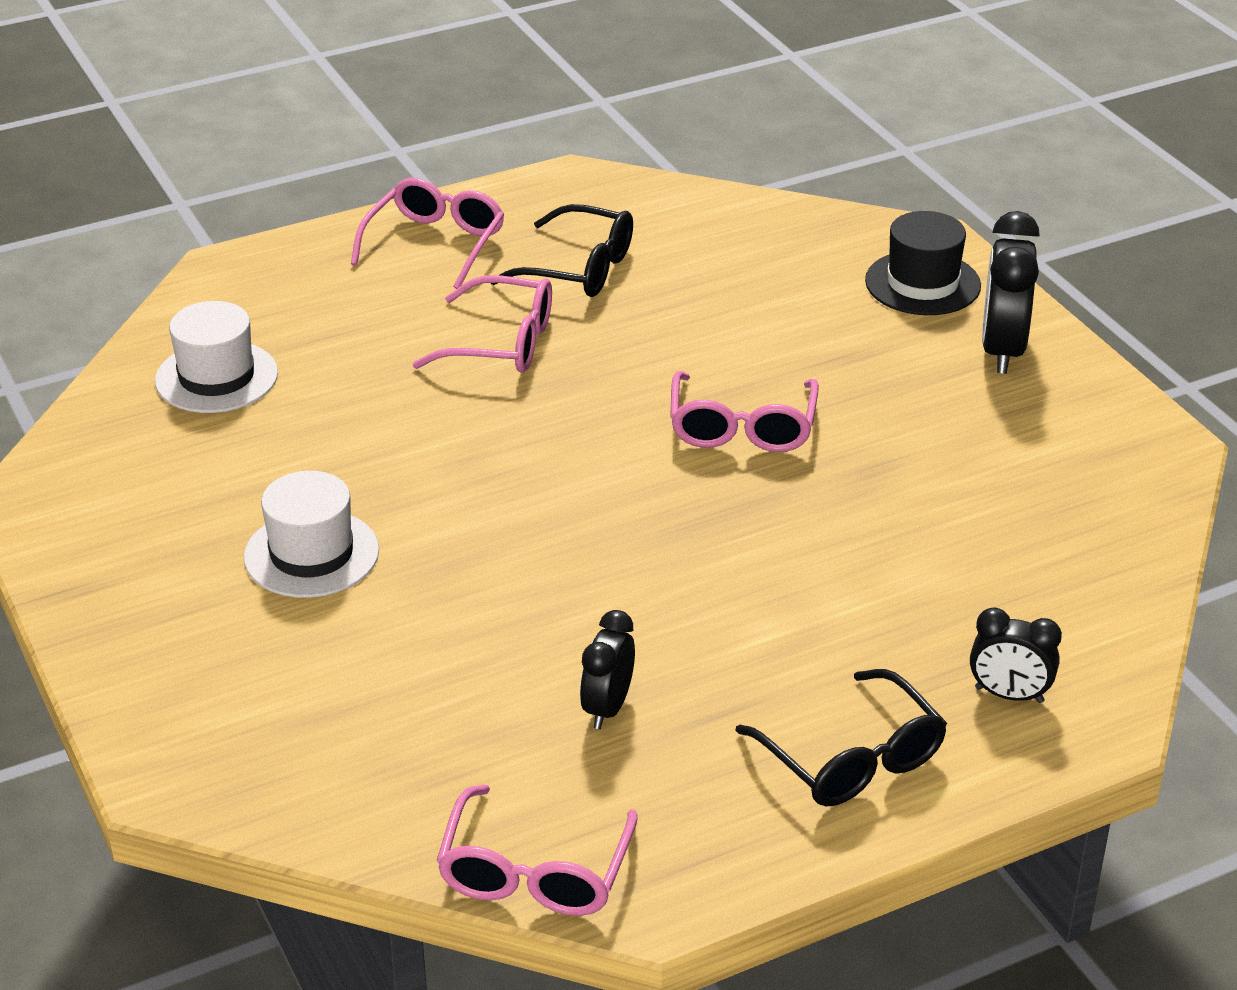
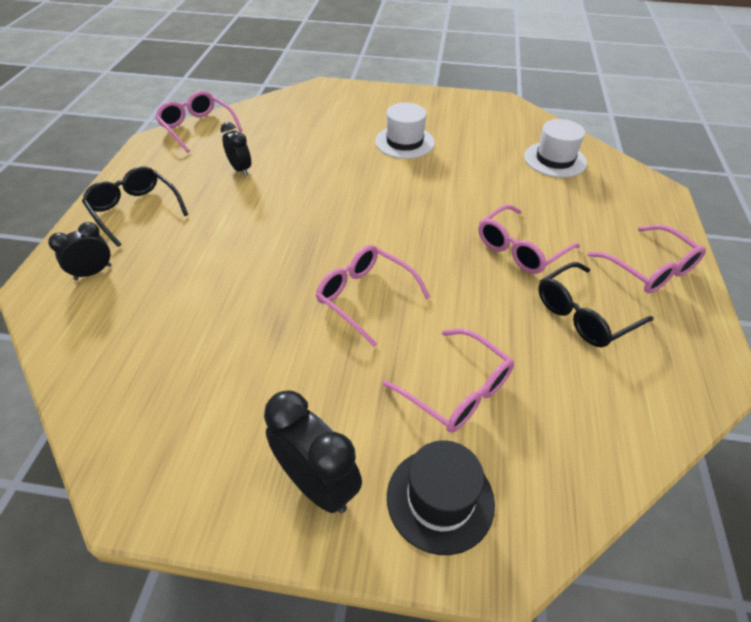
camera: 125 degrees right, 10 degrees up
(795, 313) = (457, 391): none -> pink glasses
(852, 759) = (135, 210): black glasses -> black glasses turned 45 degrees clockwise

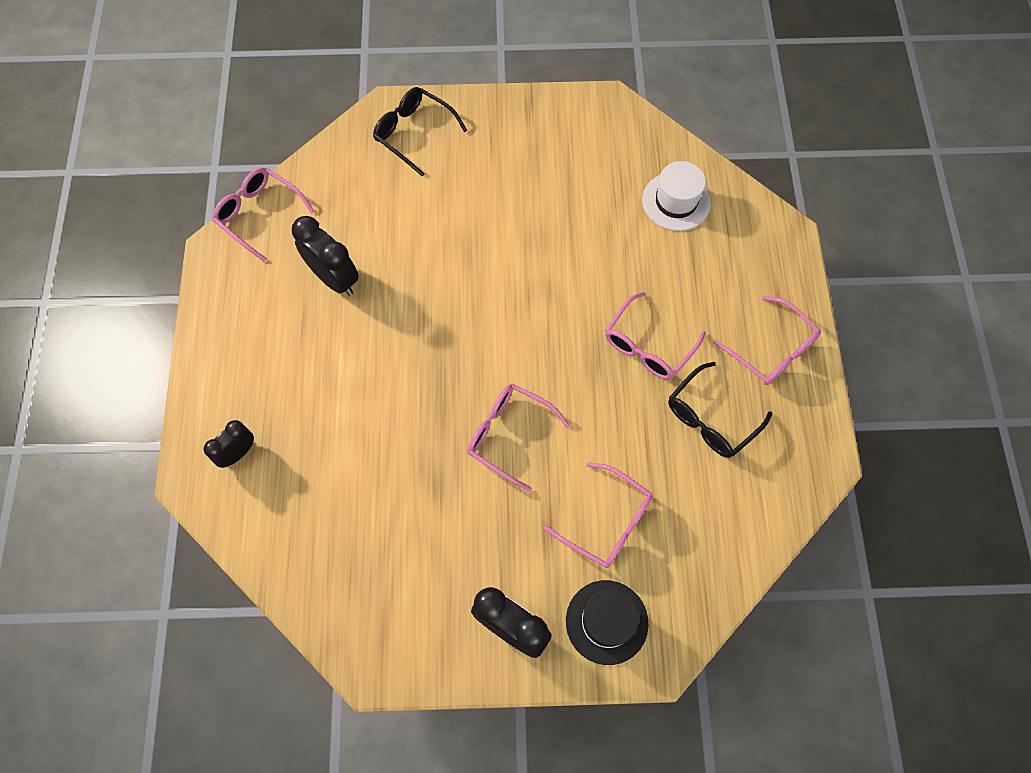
camera: 10 degrees left, 20 degrees up
(135, 210) = (243, 362): black glasses -> black glasses (413, 133)
(240, 169) = (334, 278): black clock -> black clock, size x1.61
(404, 142) = (506, 199): white hat -> none

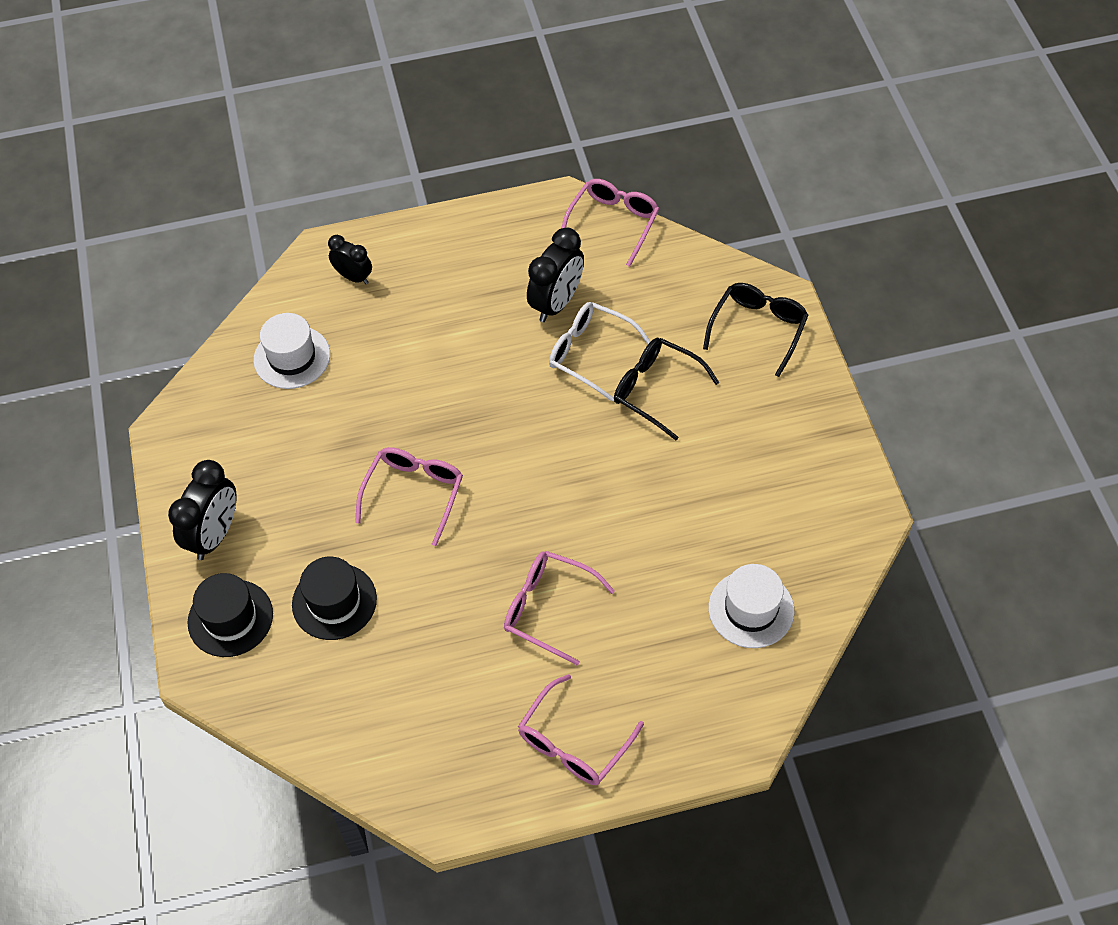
camera: 80 degrees right, 10 degrees down
(319, 527) = (292, 357): none -> white hat
(399, 262) = (590, 353): none -> white glasses
(607, 522) = (334, 601): pink glasses -> black hat
(710, 419) = (471, 686): black glasses -> black glasses (655, 390)

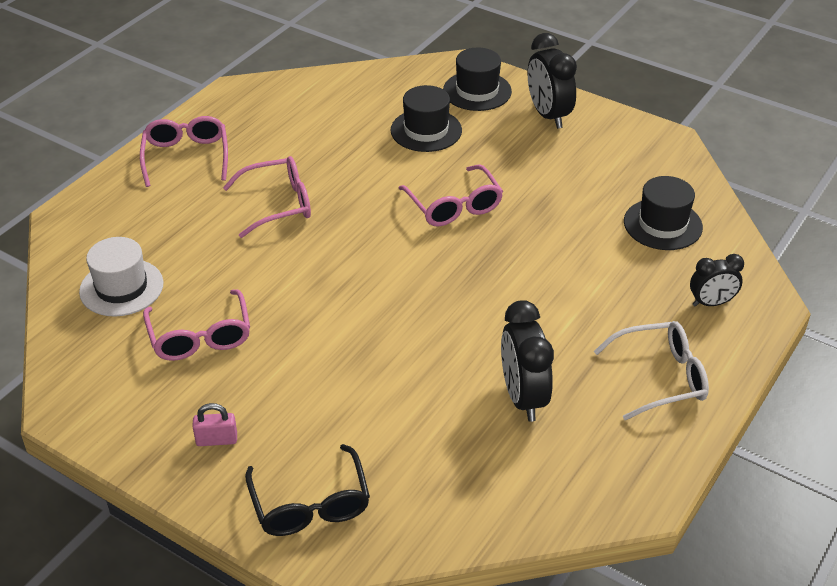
camera: 135 degrees right, 15 degrees down
(292, 357) = (662, 224): white hat -> black hat
(590, 353) = (443, 377): white glasses -> white glasses (661, 377)
(613, 223) = (568, 511): pink glasses -> pink glasses (200, 337)
(655, 390) = (352, 386): black glasses -> none
(781, 414) = (216, 440): none -> pink padlock

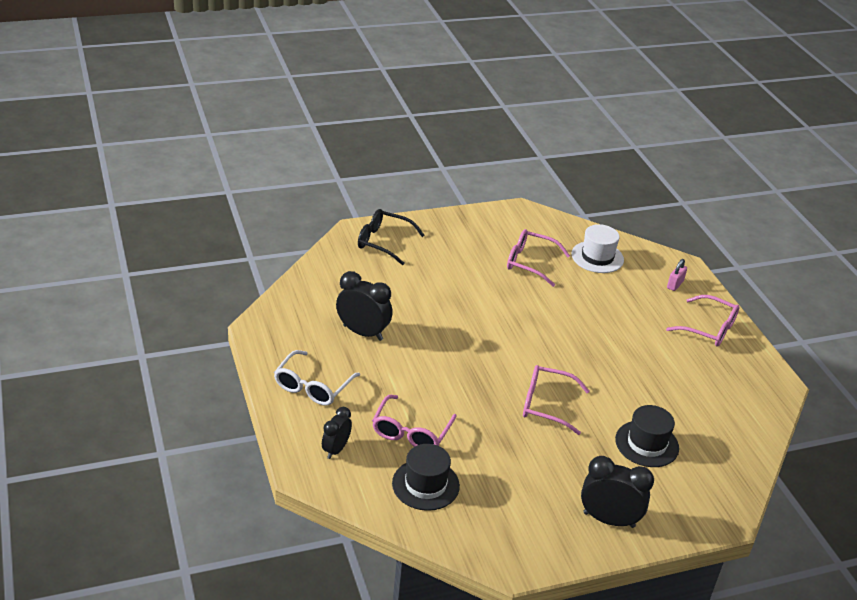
camera: 125 degrees right, 5 degrees down
(216, 440) = (452, 237): pink padlock -> pink padlock (675, 284)
(279, 204) = (621, 339): pink glasses -> pink glasses (411, 432)
(477, 91) = (678, 502): black hat -> none

